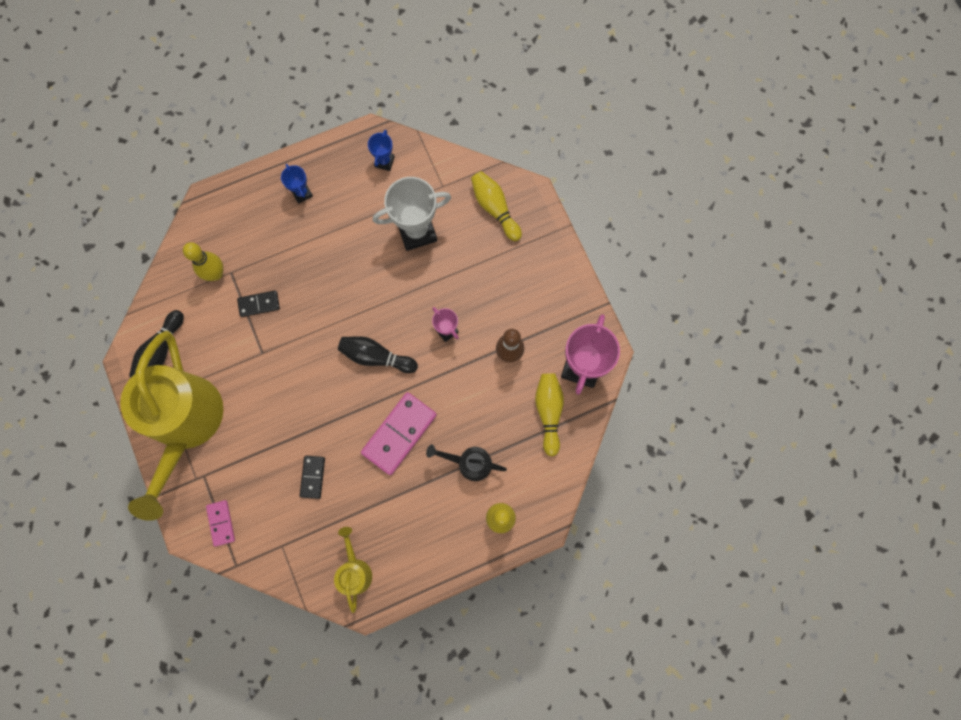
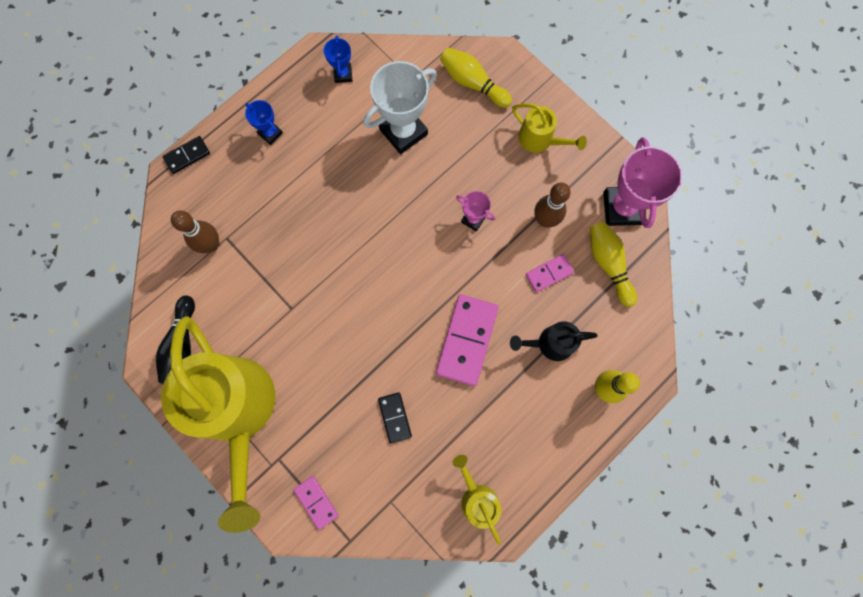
camera: 20 degrees left, 0 degrees up
(216, 274) = (211, 245): yellow bowling pin -> brown bowling pin
(259, 304) = (269, 260): black domino -> black domino (187, 156)
(376, 357) = (412, 271): black bowling pin -> none
(493, 402) = (549, 273): none -> pink domino
(534, 281) = (540, 140): none -> yellow watering can

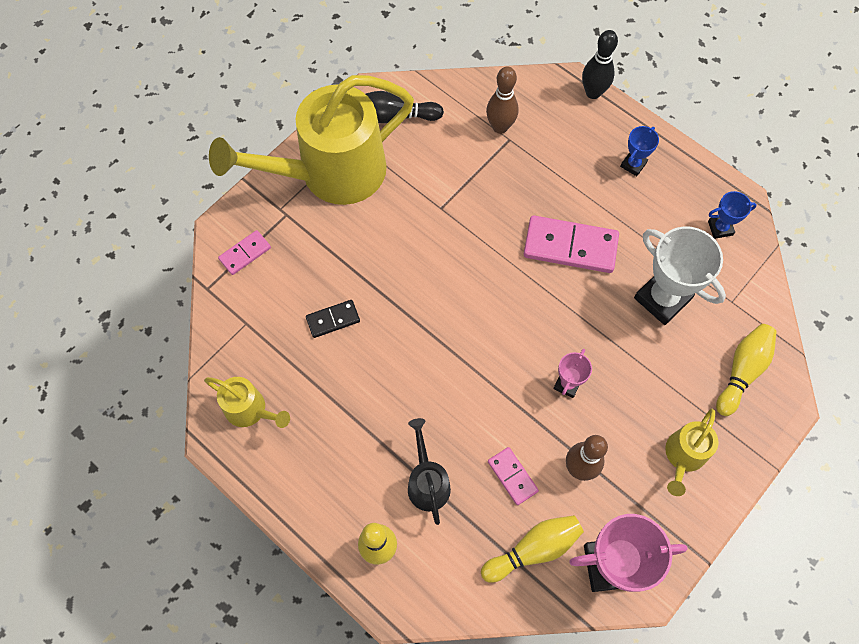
camera: 85 degrees right, 10 degrees down
(187, 156) = (593, 92): black domino -> black bowling pin
(466, 340) = (423, 387): pink domino -> pink domino (570, 246)
(477, 498) = (251, 410): yellow watering can -> yellow watering can turned 60 degrees clockwise

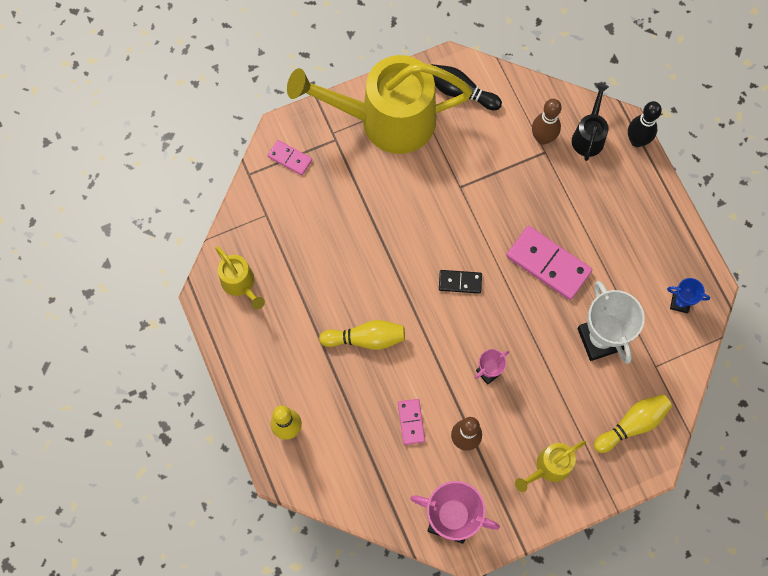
camera: 25 degrees right, 5 degrees up
(245, 254) = (290, 158): pink domino -> pink domino turned 45 degrees clockwise
(333, 319) = (333, 241): black domino -> black domino (460, 282)
(427, 481) = (346, 396): black watering can -> black watering can (589, 136)
(533, 549) = (400, 482): yellow bowling pin -> yellow bowling pin (366, 339)
(633, 164) = (637, 218): blue trophy -> none

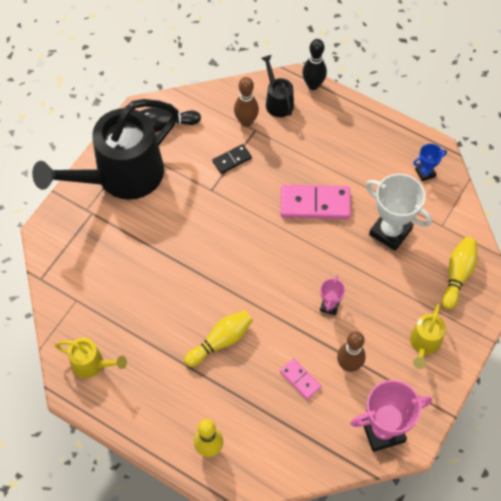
camera: 35 degrees left, 10 degrees down
(290, 158) = (65, 248): pink domino -> none
(385, 120) = (120, 177): yellow watering can -> black watering can
(460, 282) = (261, 256): black domino -> black domino (232, 160)

